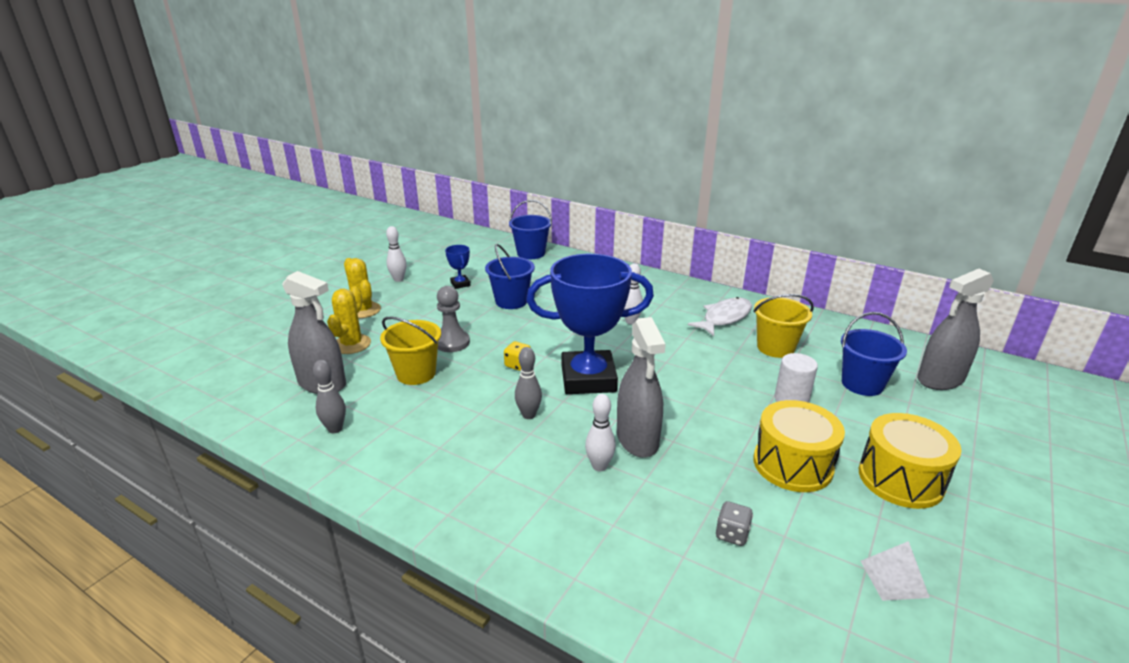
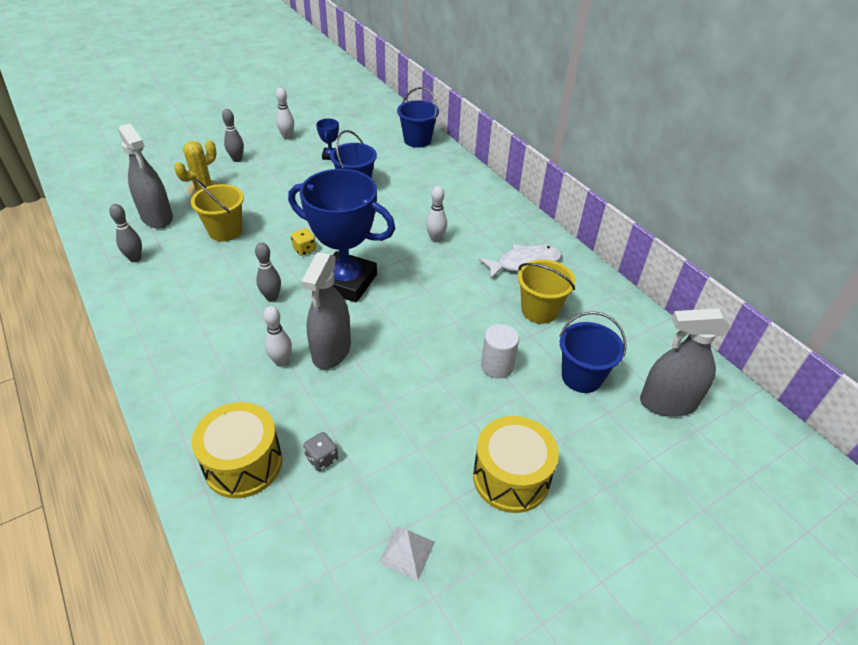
camera: 25 degrees right, 15 degrees up
(363, 310) = (237, 159): yellow cactus -> grey bowling pin
(452, 342) = (275, 211): grey pawn -> none
(792, 464) = (432, 424): yellow drum -> yellow drum (243, 463)

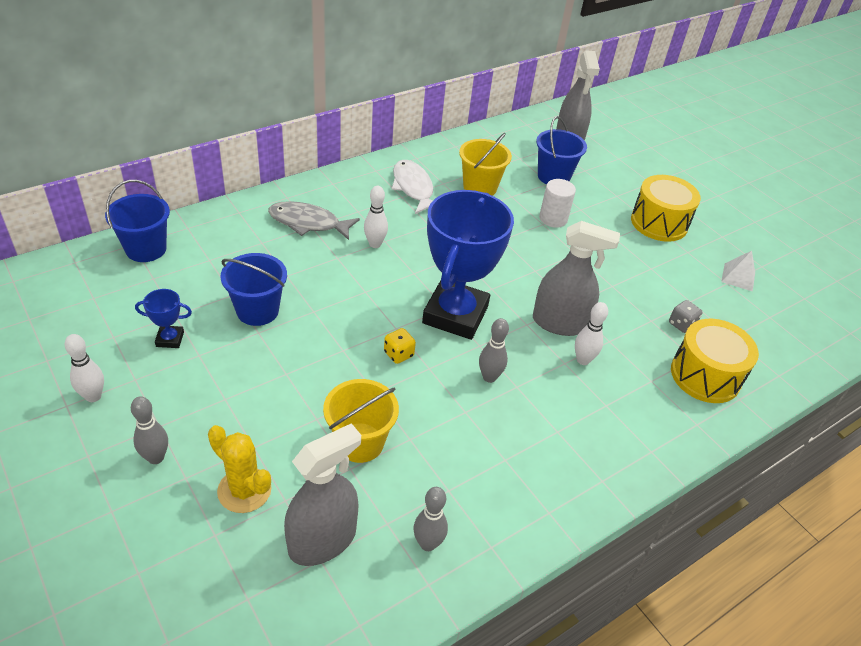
camera: 95 degrees left, 0 degrees up
(458, 204) = (308, 223): none -> grey fish

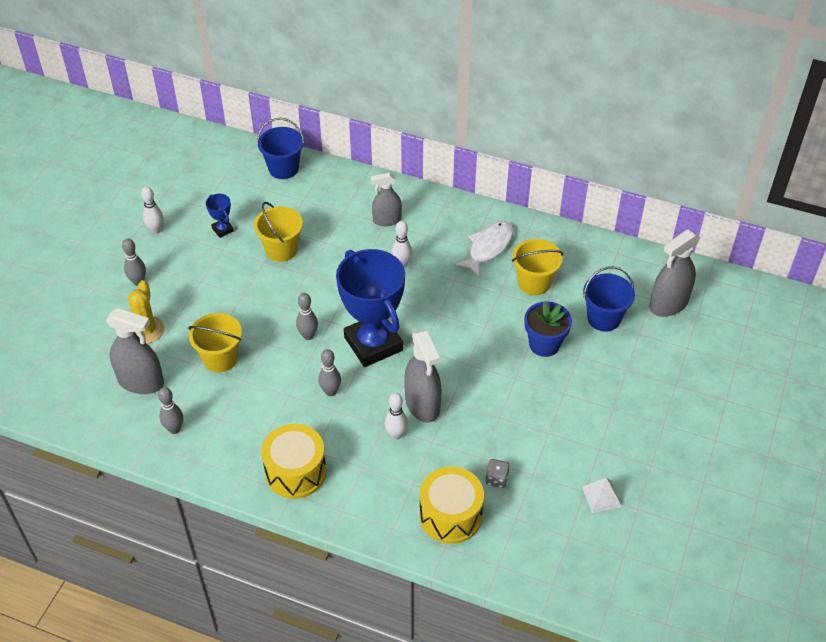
camera: 60 degrees right, 5 degrees up
(257, 311) = (281, 250): blue bucket -> yellow bucket
(308, 223) = (387, 220): grey fish -> grey spray bottle
(398, 354) = (308, 336): yellow dice -> grey bowling pin
(455, 315) = (373, 344): blue trophy -> blue trophy turned 75 degrees clockwise
(553, 219) = (544, 344): white cylinder -> blue flower pot
(659, 223) = (619, 414): yellow drum -> yellow drum (295, 472)

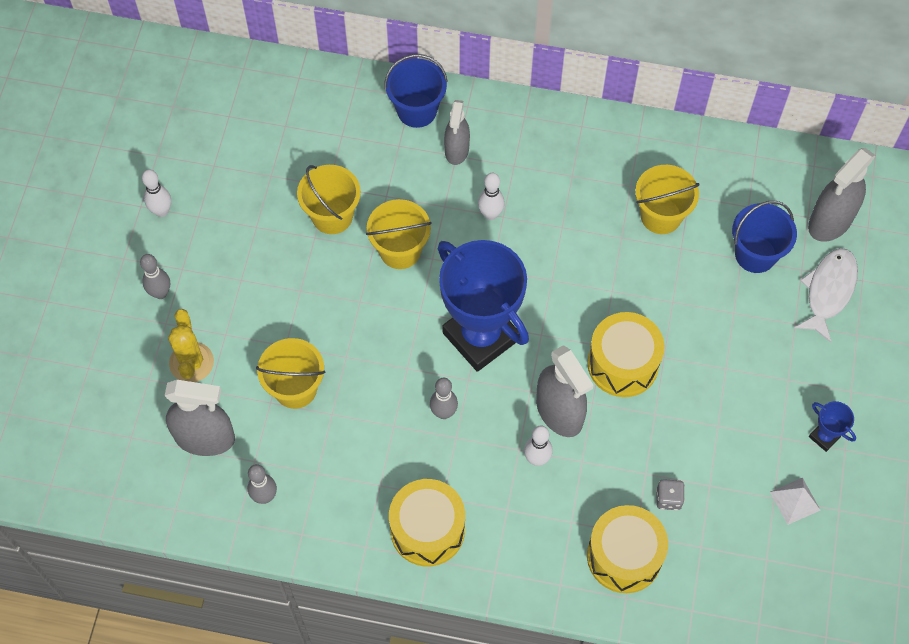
camera: 10 degrees left, 15 degrees up
(222, 229) = (248, 197): blue trophy -> blue trophy (824, 436)
(283, 168) = (304, 90): blue bucket -> blue bucket (417, 110)
(308, 336) = (397, 338): grey bowling pin -> none
(326, 279) = (400, 250): none -> yellow bucket
(387, 220) = (457, 150): grey spray bottle -> grey spray bottle turned 60 degrees counterclockwise
(481, 378) = (623, 364): none -> yellow drum
(488, 248) = (594, 172): white fish -> white fish (828, 291)
(544, 344) = (690, 303): blue flower pot -> none

